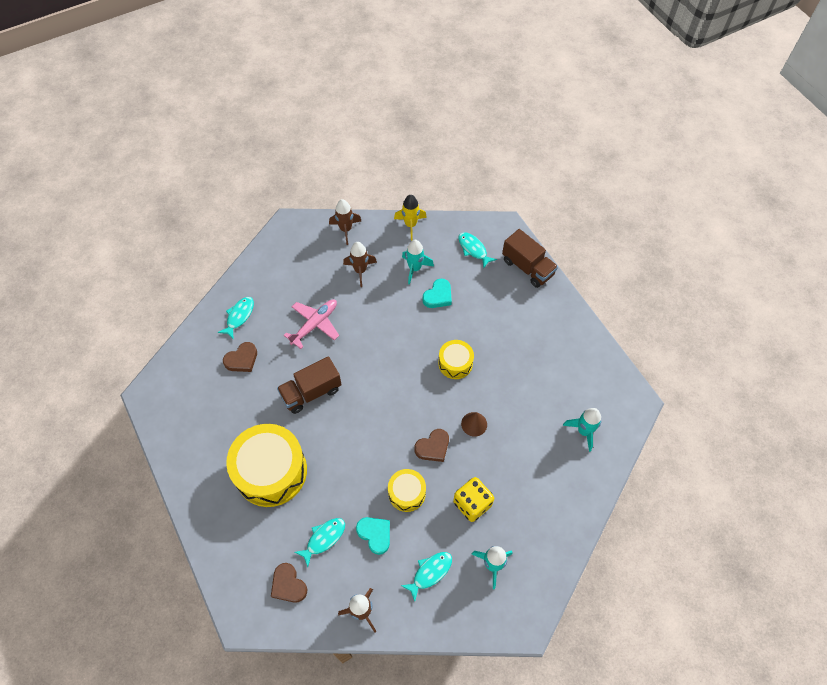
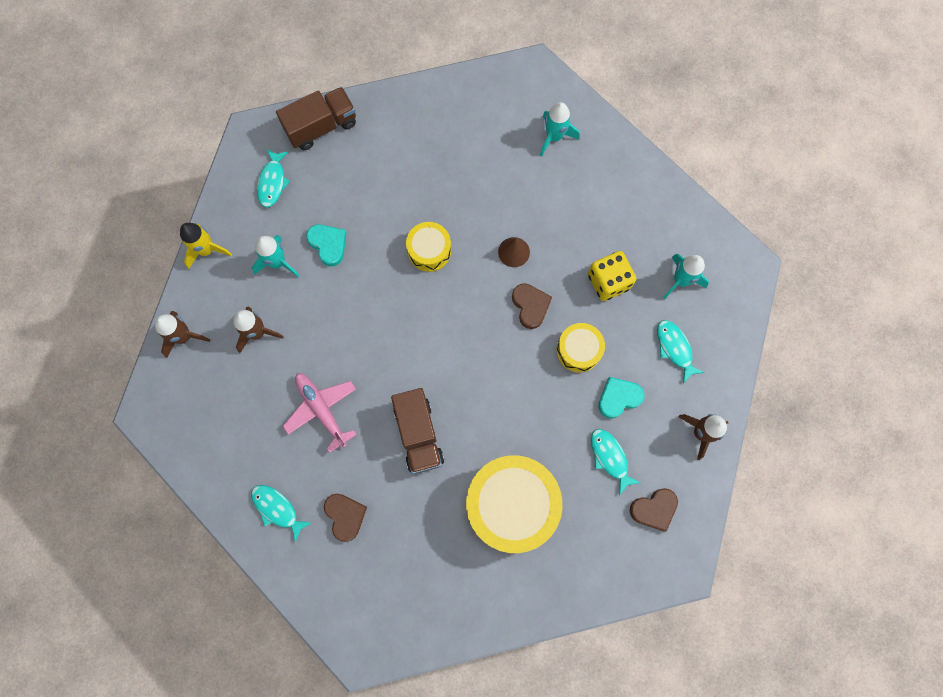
camera: 75 degrees left, 15 degrees up
(473, 249) = (272, 182): turquoise fish -> turquoise fish turned 60 degrees counterclockwise

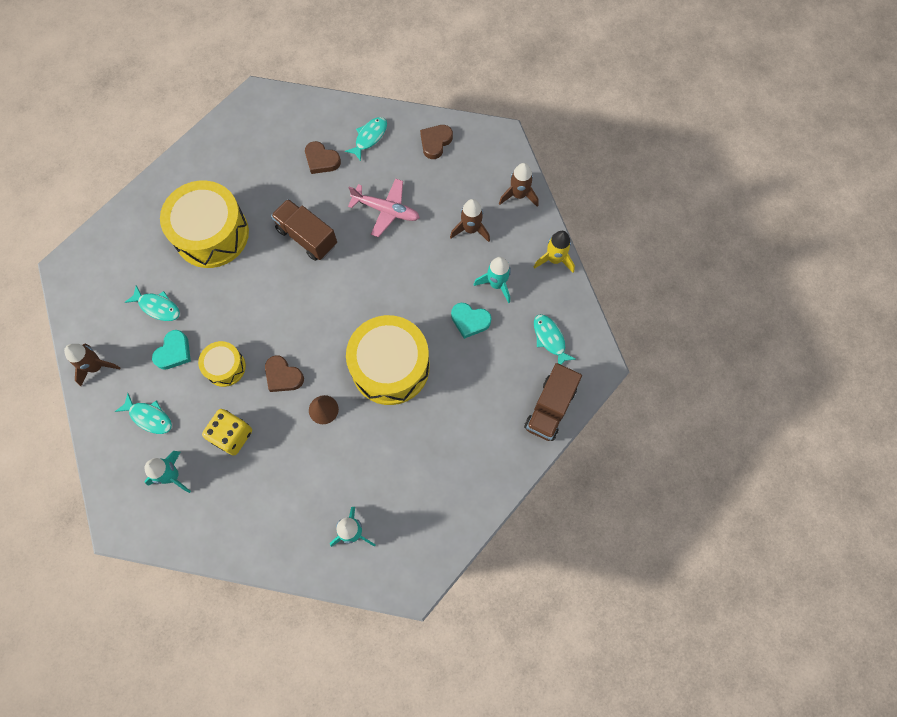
camera: 145 degrees right, 5 degrees down
(277, 509) = (369, 137): turquoise fish -> turquoise fish turned 60 degrees counterclockwise
(429, 251) = (390, 367): yellow drum -> yellow drum, size x1.95
(654, 509) = (106, 293): brown heart -> brown heart (435, 142)

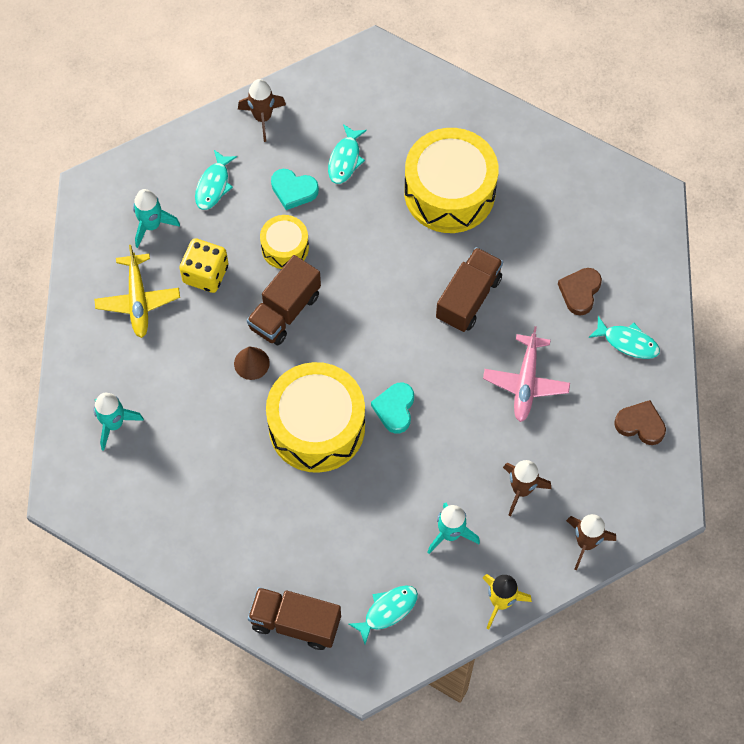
camera: 80 degrees right, 5 degrees down
(241, 497) = (138, 300): none -> yellow plane
(283, 376) = (284, 311): brown heart -> brown truck
(470, 321) = (393, 509): turquoise heart -> turquoise heart (395, 409)

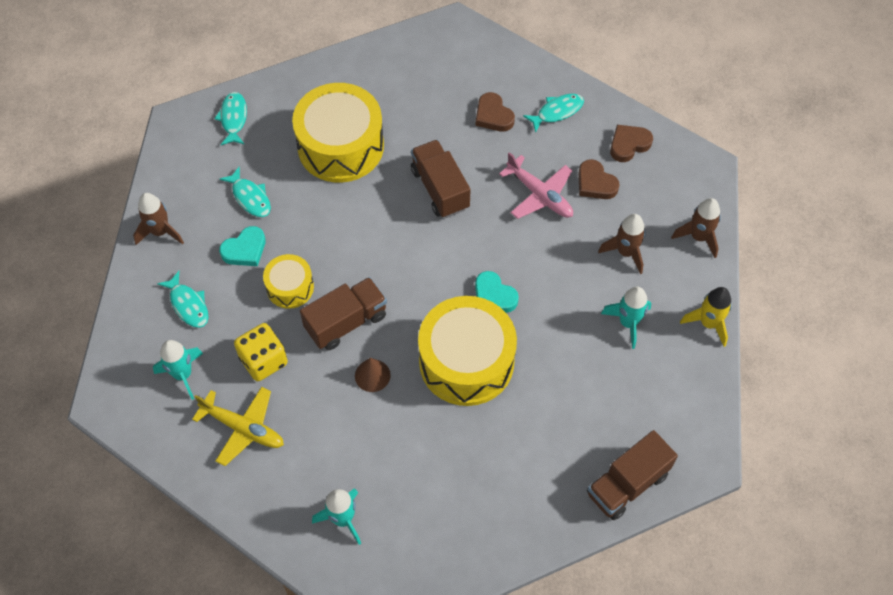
camera: 55 degrees left, 5 degrees down
(284, 311) = (346, 322): brown truck -> brown truck turned 105 degrees counterclockwise
(387, 611) = (662, 408): turquoise fish -> turquoise fish (233, 118)
(575, 421) = (595, 183): none -> brown heart

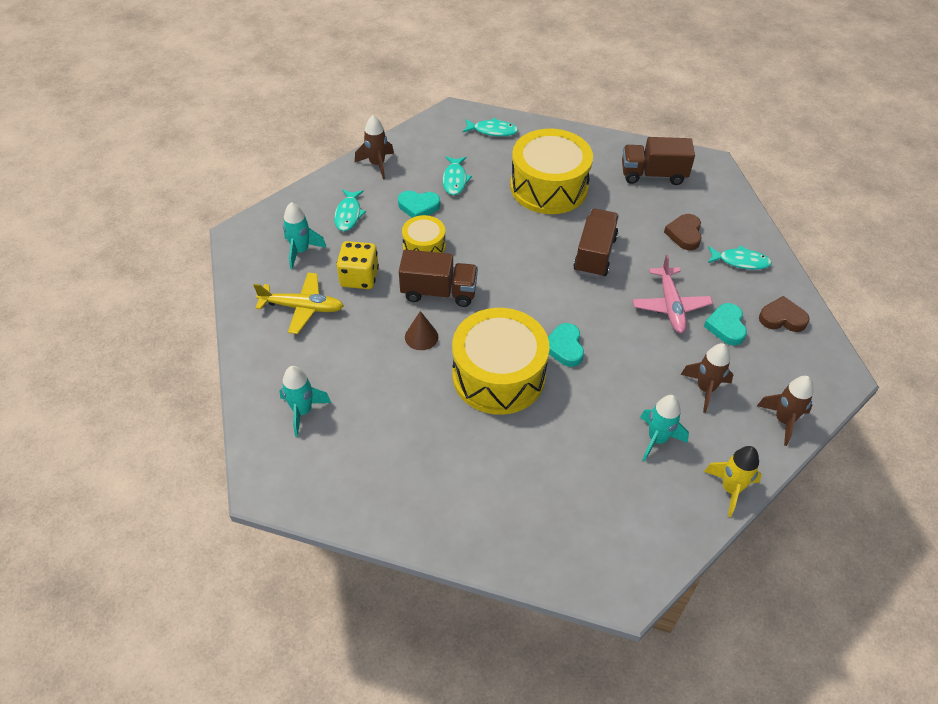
camera: 40 degrees right, 10 degrees down
(233, 118) = (492, 131): turquoise fish -> turquoise fish turned 60 degrees clockwise
(243, 428) = (302, 307): yellow plane -> yellow plane turned 60 degrees counterclockwise
(595, 183) = (726, 326): brown heart -> turquoise heart
(627, 484) = (538, 555): brown truck -> brown truck (653, 174)

